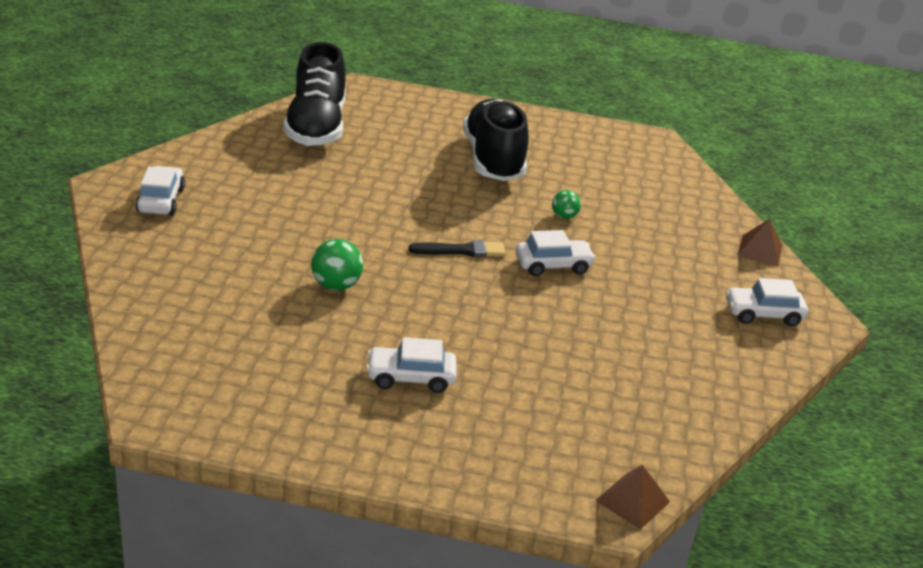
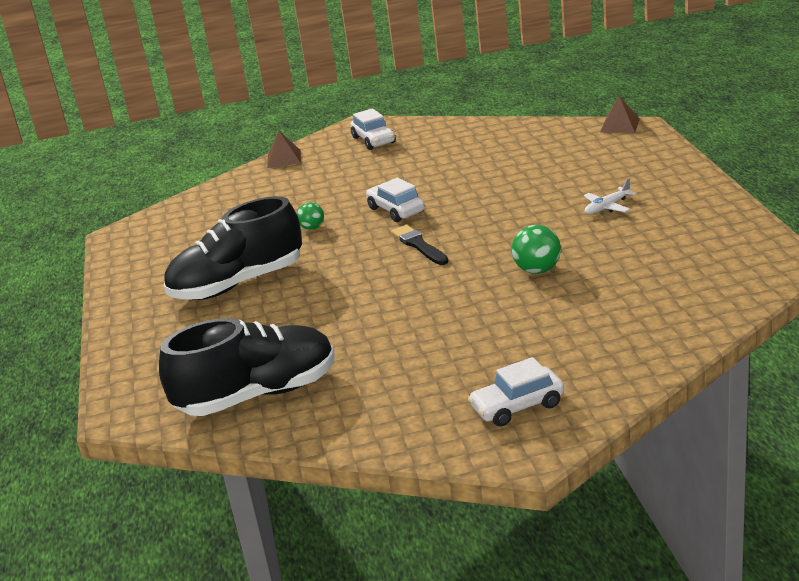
camera: 105 degrees left, 5 degrees down
(410, 377) = (607, 207): white car -> white plane

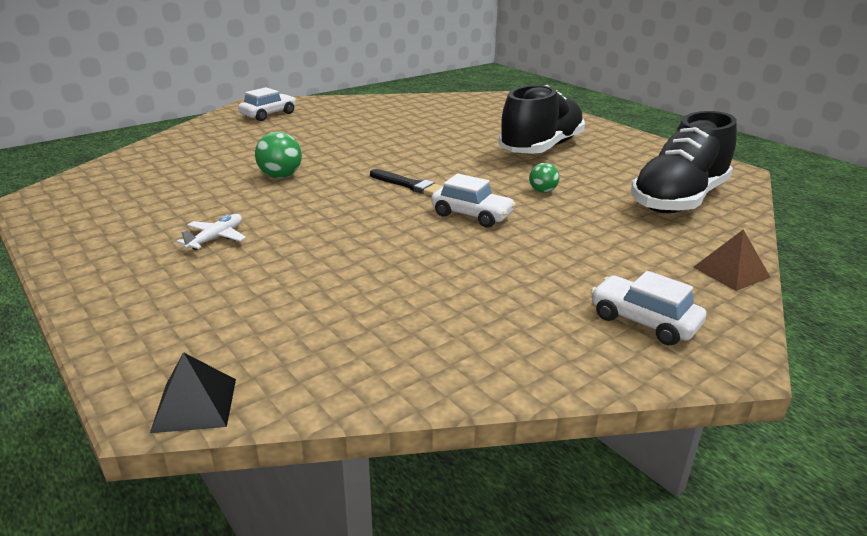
camera: 150 degrees right, 0 degrees up
(257, 395) = (435, 107): black shoe -> black shoe (679, 200)
(620, 125) = (194, 404): brown pyramid -> black pyramid

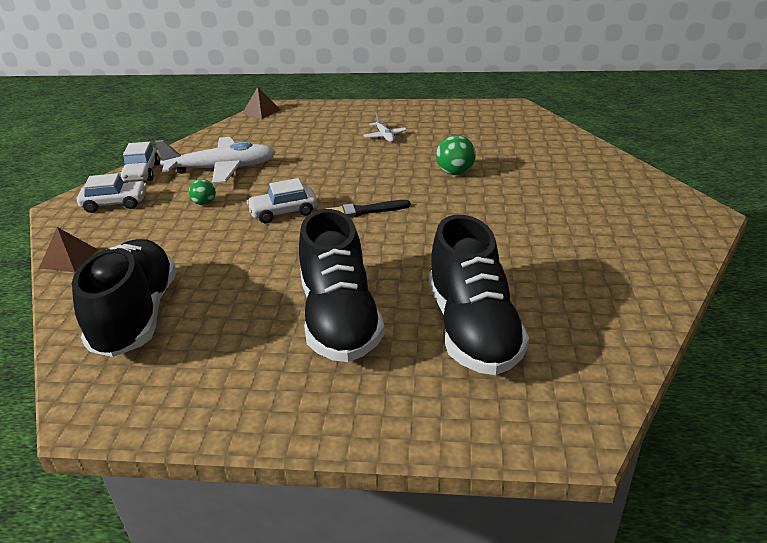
camera: 135 degrees right, 5 degrees up
(194, 404) = (261, 111): black pyramid -> brown pyramid
(268, 114) = (644, 209): white car -> white car (142, 173)
(452, 300) = (222, 169): none -> white plane
(481, 122) = (472, 329): none -> black shoe
(542, 191) = (264, 259): green ball -> green ball (204, 203)

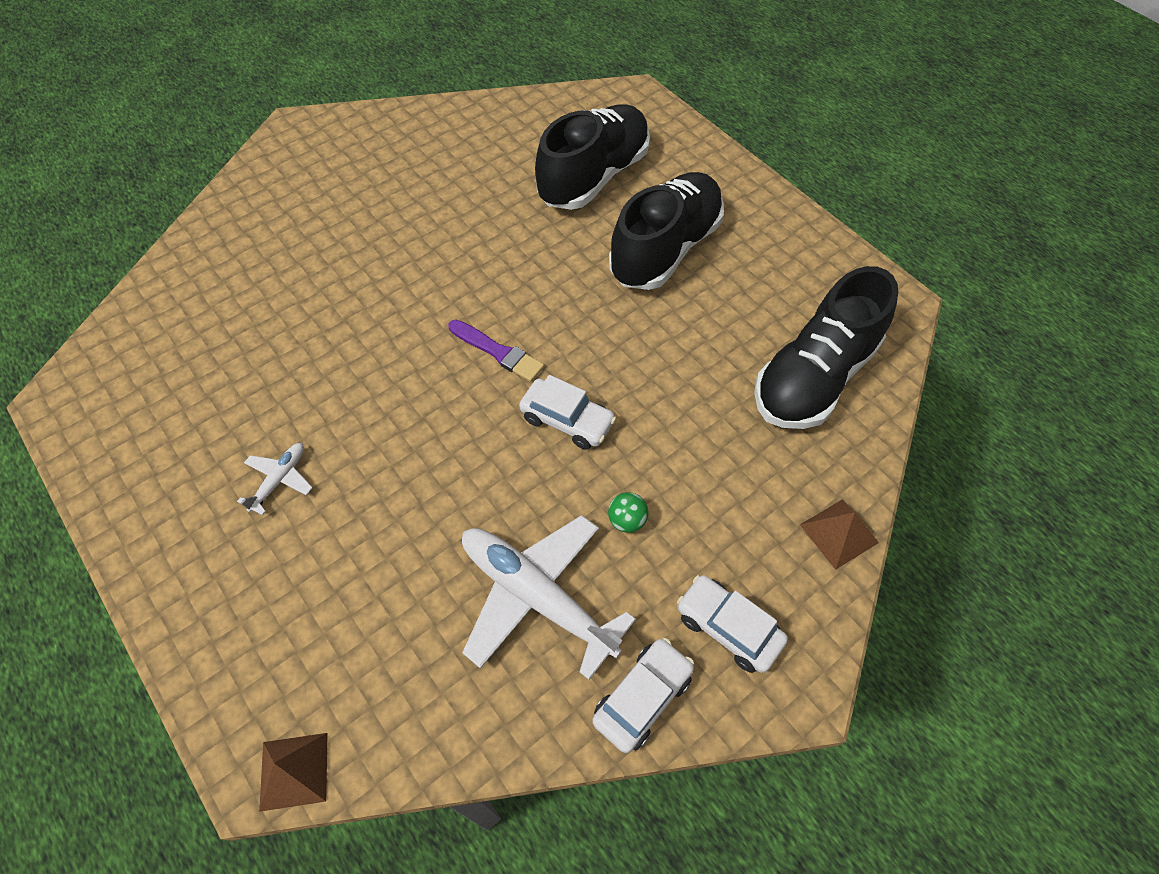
camera: 135 degrees left, 25 degrees up
(364, 211) = (498, 352): black brush -> purple brush
(455, 172) = (341, 333): green ball -> none

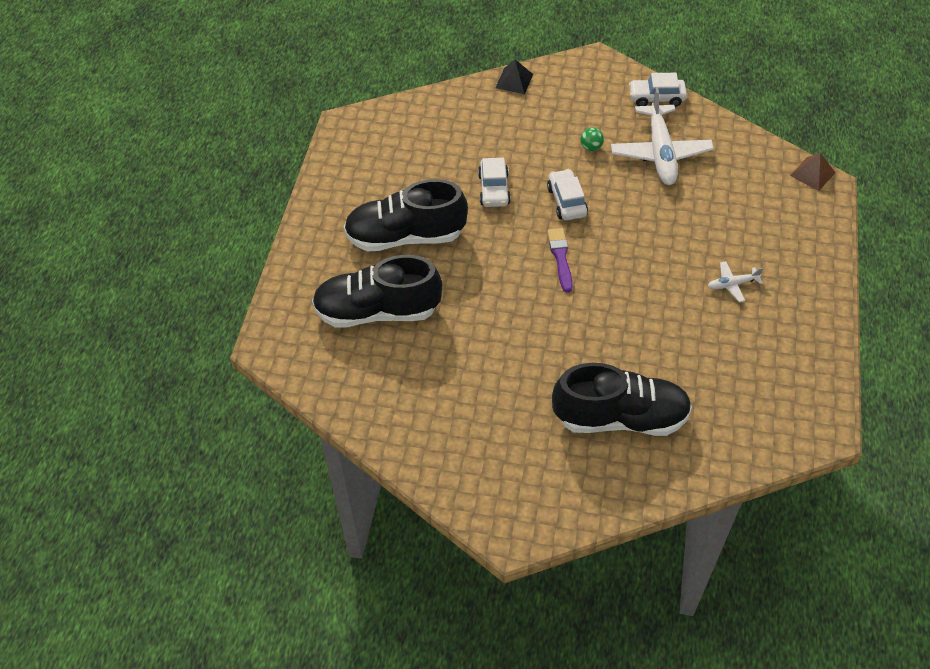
camera: 130 degrees left, 5 degrees down
(728, 628) = (598, 90): white car -> white car (494, 189)
(814, 377) = (433, 129): black shoe -> black shoe (620, 417)
(838, 533) = (514, 81): brown pyramid -> black pyramid

